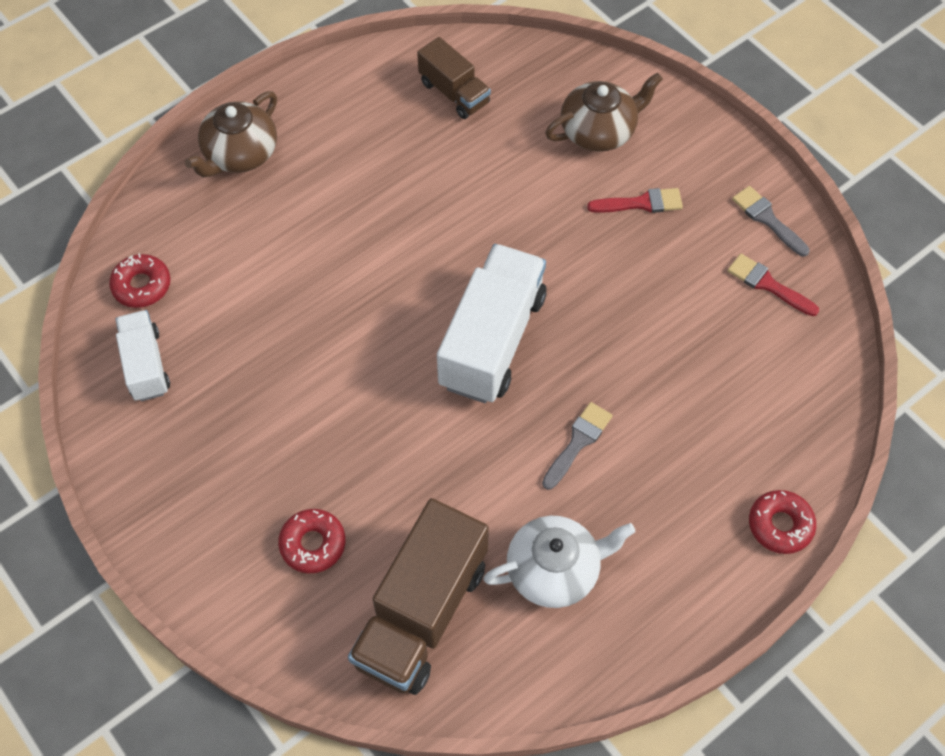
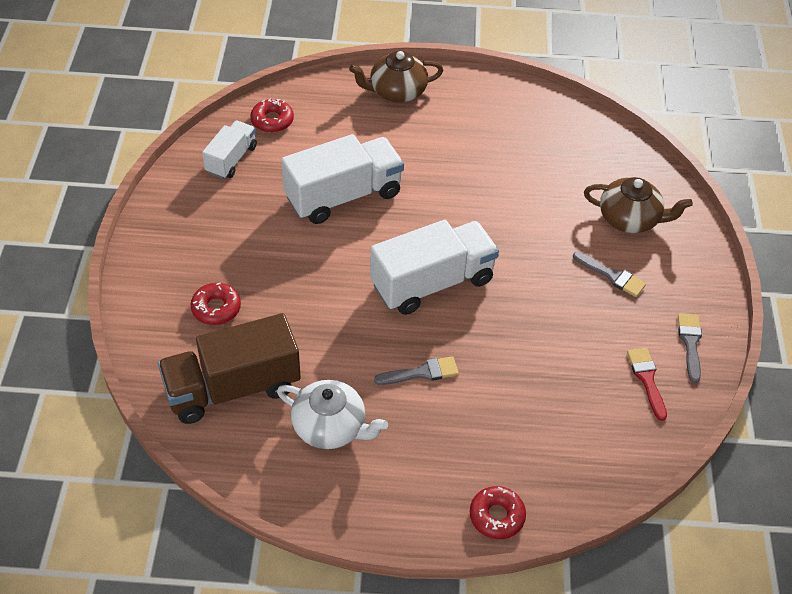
camera: 40 degrees right, 10 degrees down
(309, 315) = (343, 196): none -> white truck
(454, 93) = (558, 140): brown truck -> none
(641, 203) = (612, 276): red brush -> grey brush

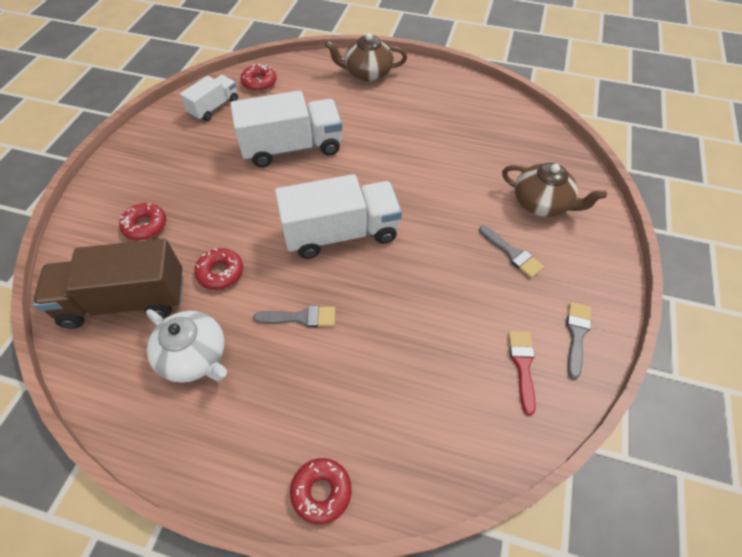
camera: 15 degrees right, 5 degrees up
(321, 343) = (220, 272): none -> red donut

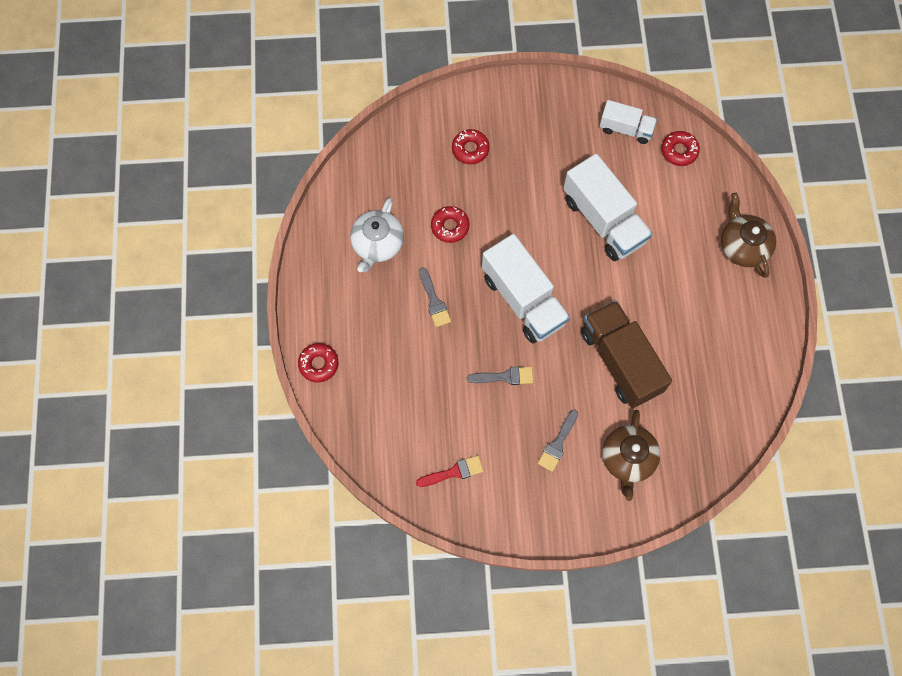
camera: 70 degrees right, 15 degrees up
(125, 301) = (401, 174): brown truck -> brown truck (620, 361)
(576, 335) = (496, 508): grey brush -> grey brush (505, 377)

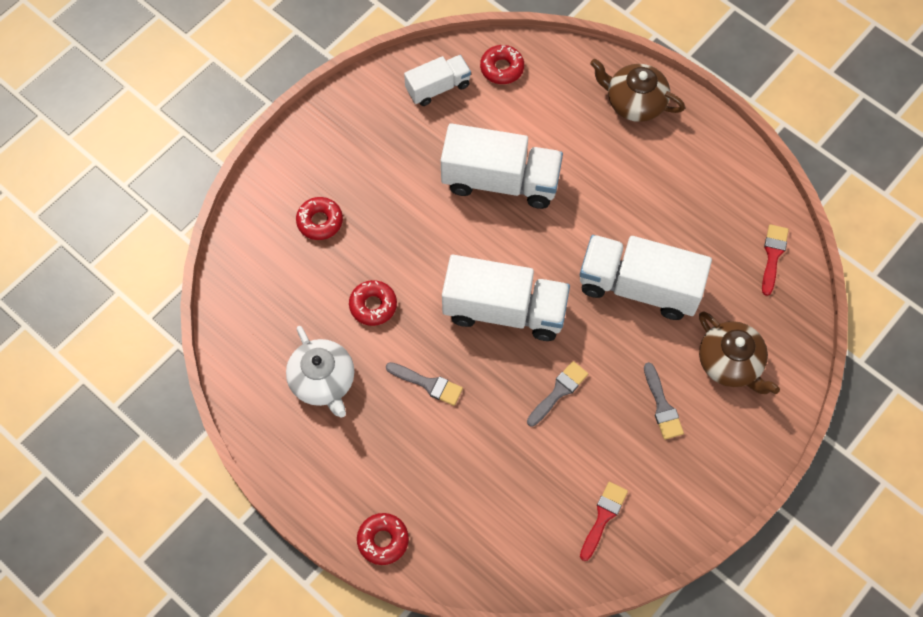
camera: 45 degrees left, 5 degrees down
(620, 361) = (639, 287): brown truck -> white truck
(728, 421) = (773, 255): none -> red brush

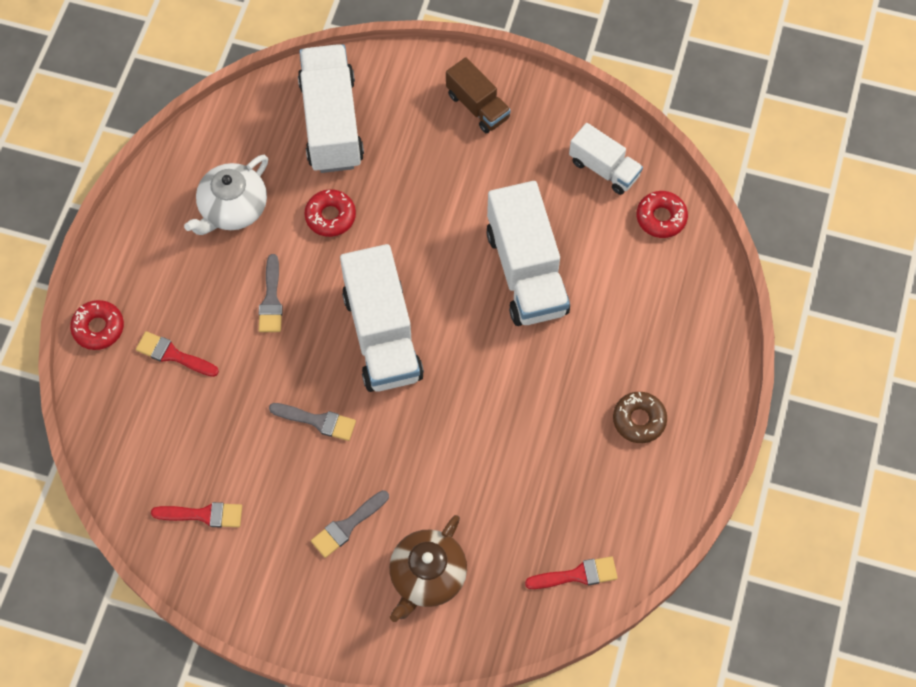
camera: 65 degrees right, 0 degrees up
(320, 221) = (397, 131): red donut -> none
(330, 152) = (477, 106): none -> brown truck
(441, 485) = (173, 355): none -> red brush
(634, 102) = (692, 362): brown teapot -> none
(639, 287) = (471, 452): white truck -> white truck (331, 123)
(665, 158) = (639, 420): none -> brown donut

